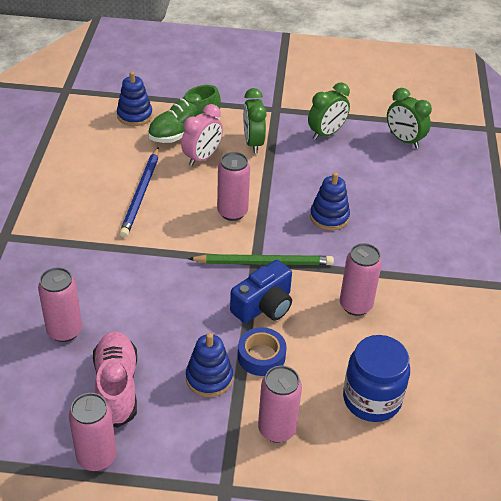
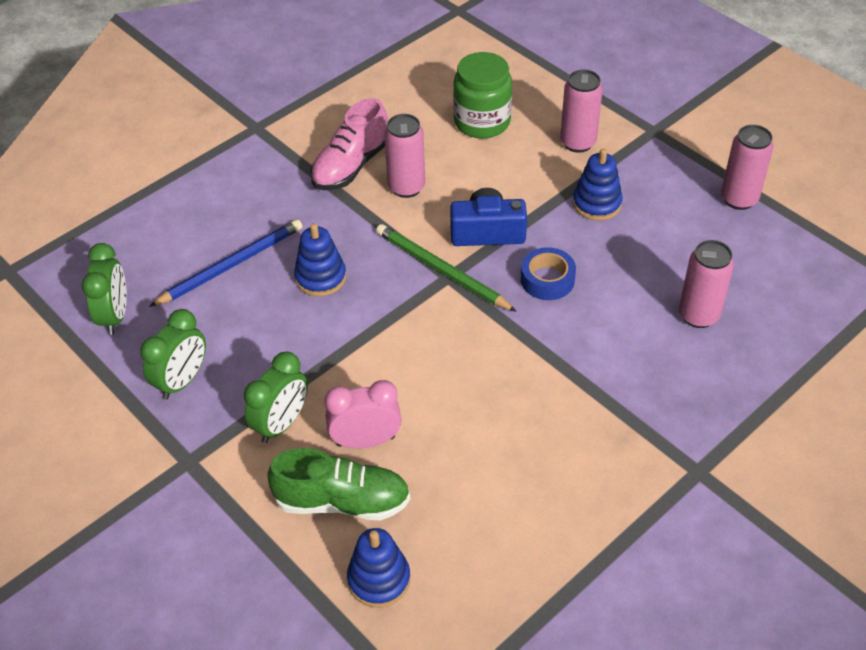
camera: 135 degrees left, 5 degrees up
(116, 387) = (683, 240): pink shoe -> pink shoe (351, 166)
(141, 194) = (490, 432): blue pencil -> blue pencil (231, 265)
(232, 212) = (412, 343): pink can -> none
(261, 356) = (535, 195): blue tape -> blue tape (547, 280)
(326, 133) = (182, 381): green clock -> green clock turned 120 degrees clockwise
(372, 399) = (482, 122): blue jar -> green jar

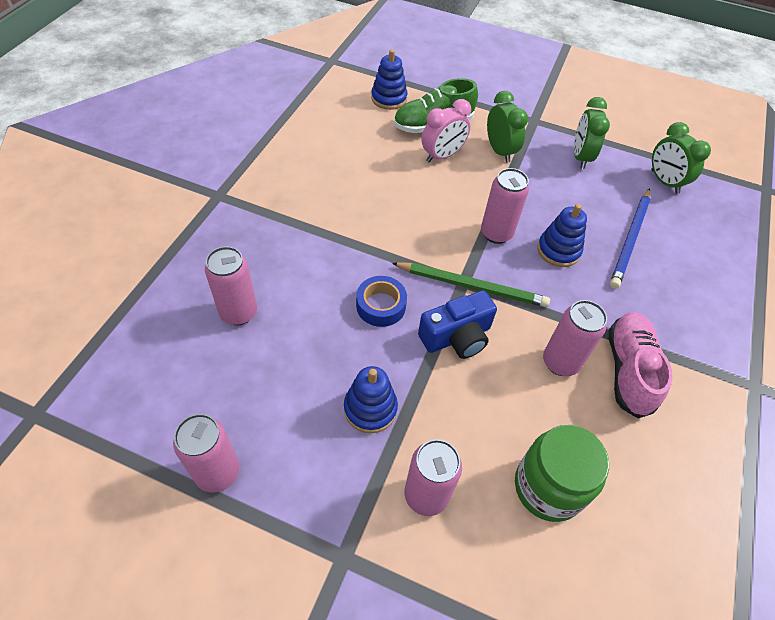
camera: 150 degrees right, 5 degrees up
(281, 424) = (499, 151): green clock -> green clock turned 150 degrees clockwise
(374, 315) = (496, 233): none -> pink can

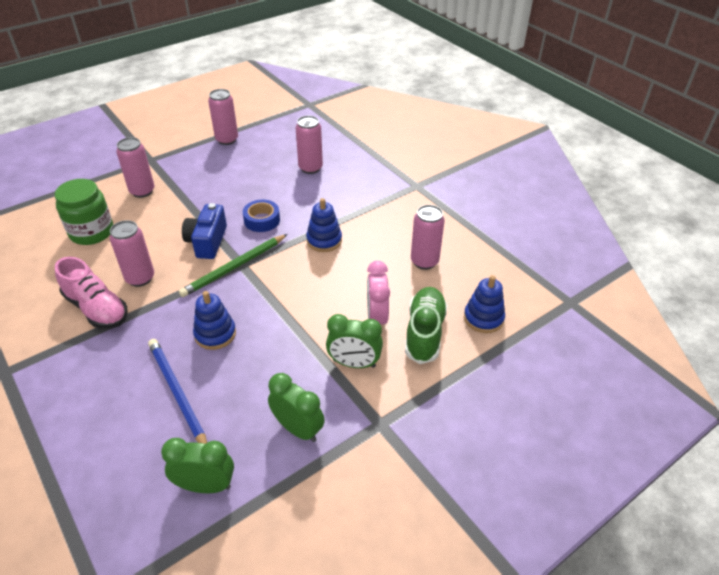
camera: 125 degrees right, 10 degrees down
(370, 408) = (204, 191): blue stacking toy -> blue stacking toy (324, 240)
(496, 233) = (265, 305): pink can -> pink can (424, 261)

